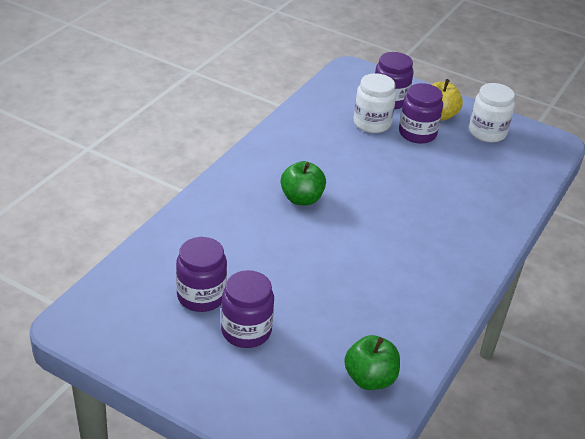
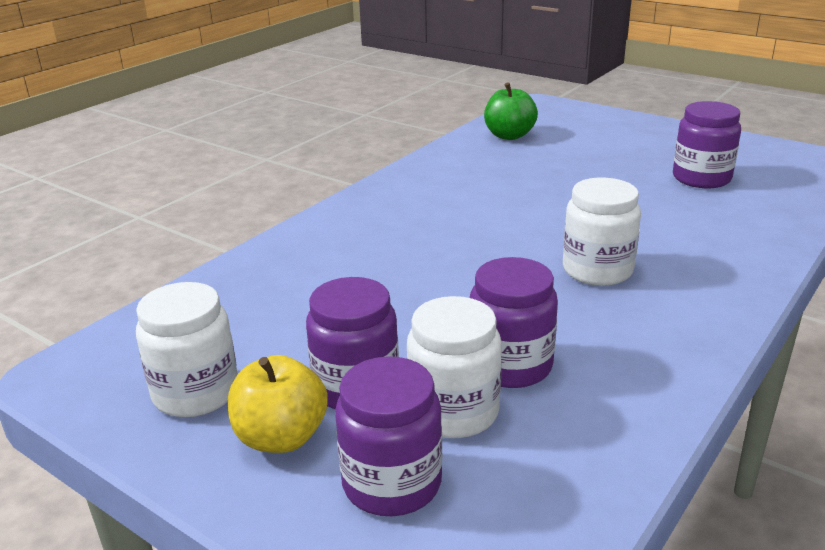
camera: 170 degrees left, 10 degrees down
(246, 331) = (639, 158): purple jar -> purple jar (510, 365)
(301, 199) = (597, 270): green apple -> white jar

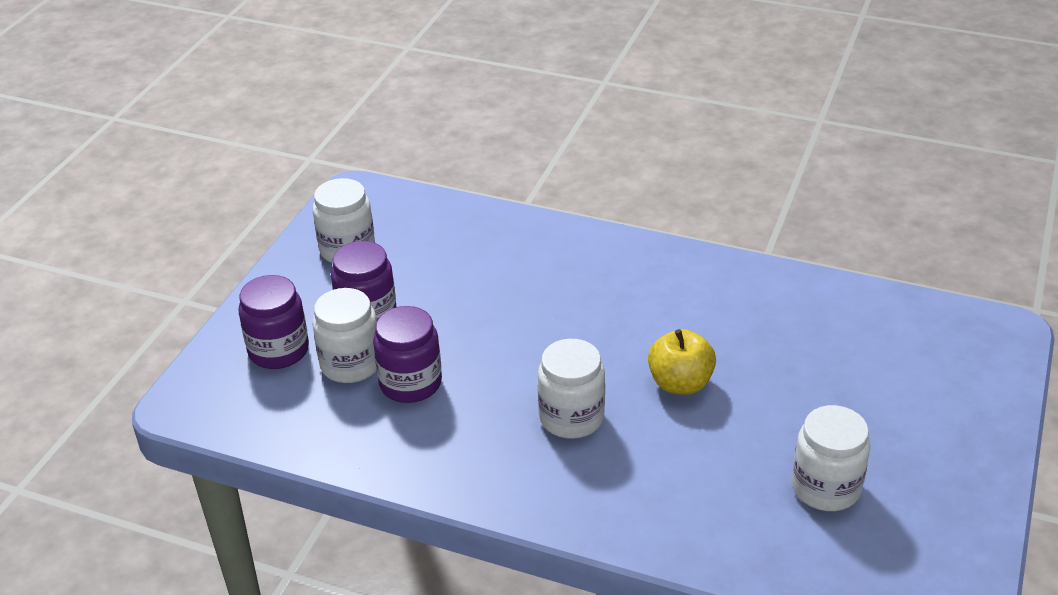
camera: 75 degrees right, 10 degrees up
(281, 437) = (312, 296): yellow apple -> yellow apple (680, 383)
(509, 135) = (873, 320): green apple -> none
(701, 178) = (825, 488): purple jar -> white jar

